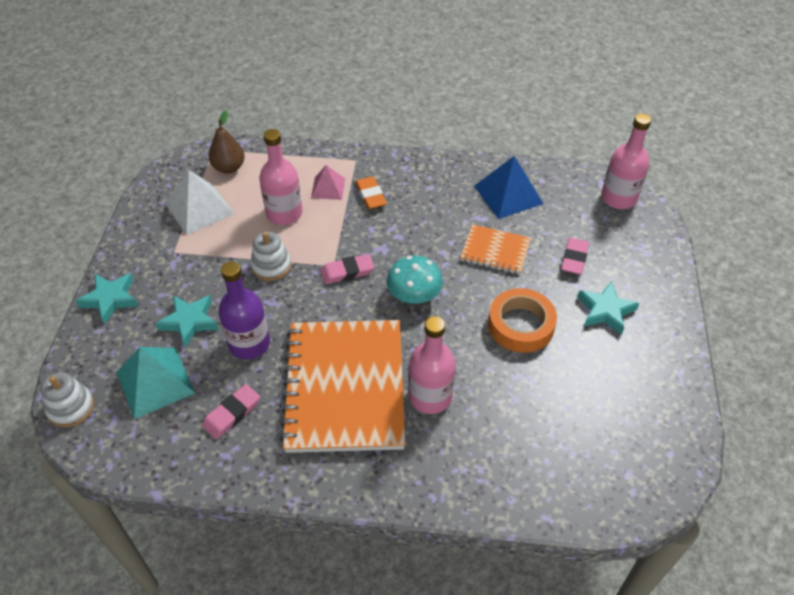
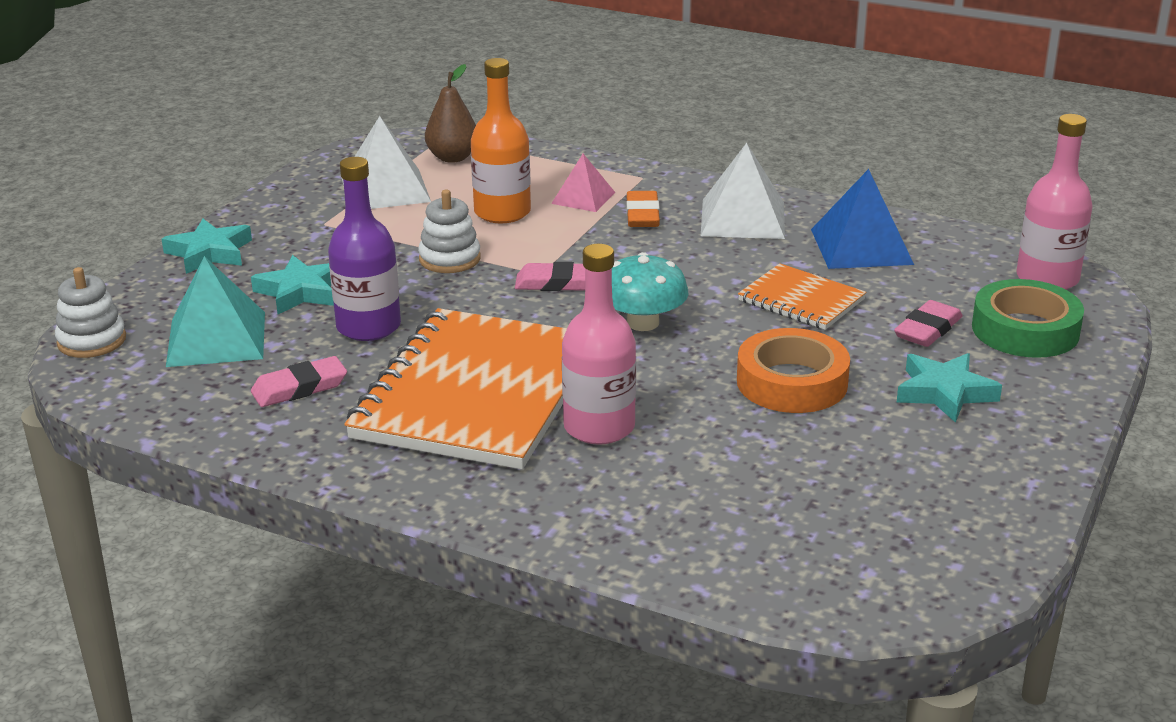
camera: 20 degrees right, 20 degrees down
(284, 213) = (502, 212): pink bottle -> orange bottle
(431, 185) = (743, 218): none -> white pyramid
(625, 245) = (1025, 330): none -> green tape

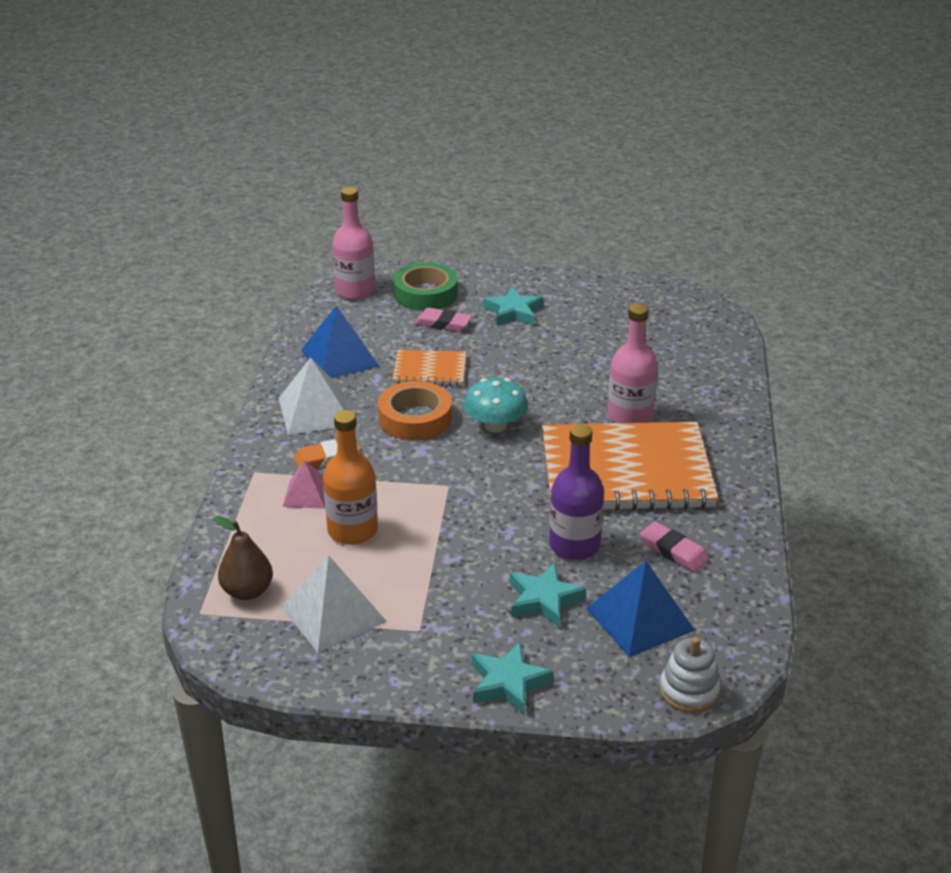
camera: 110 degrees left, 5 degrees up
(216, 339) = (640, 619): turquoise pyramid -> blue pyramid
(449, 259) = (448, 536): white stacking toy -> none
(556, 283) = (459, 474): pink eraser -> none
(792, 382) = (534, 360): orange tape -> orange tape (415, 418)
(801, 300) = (430, 370): orange notebook -> orange notebook turned 75 degrees clockwise

